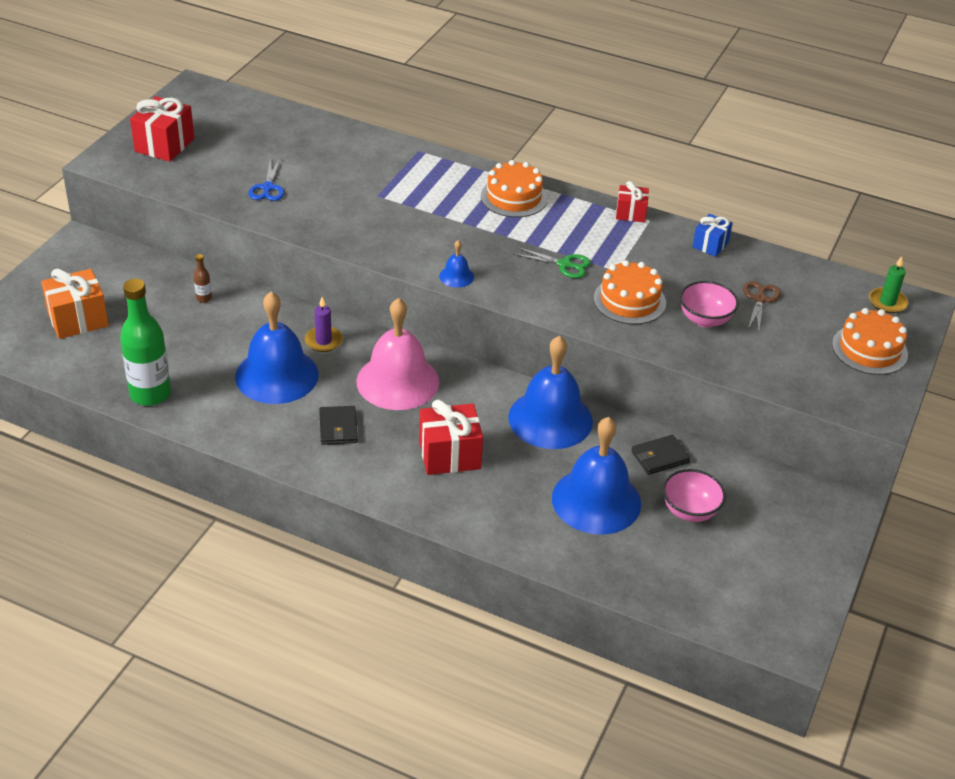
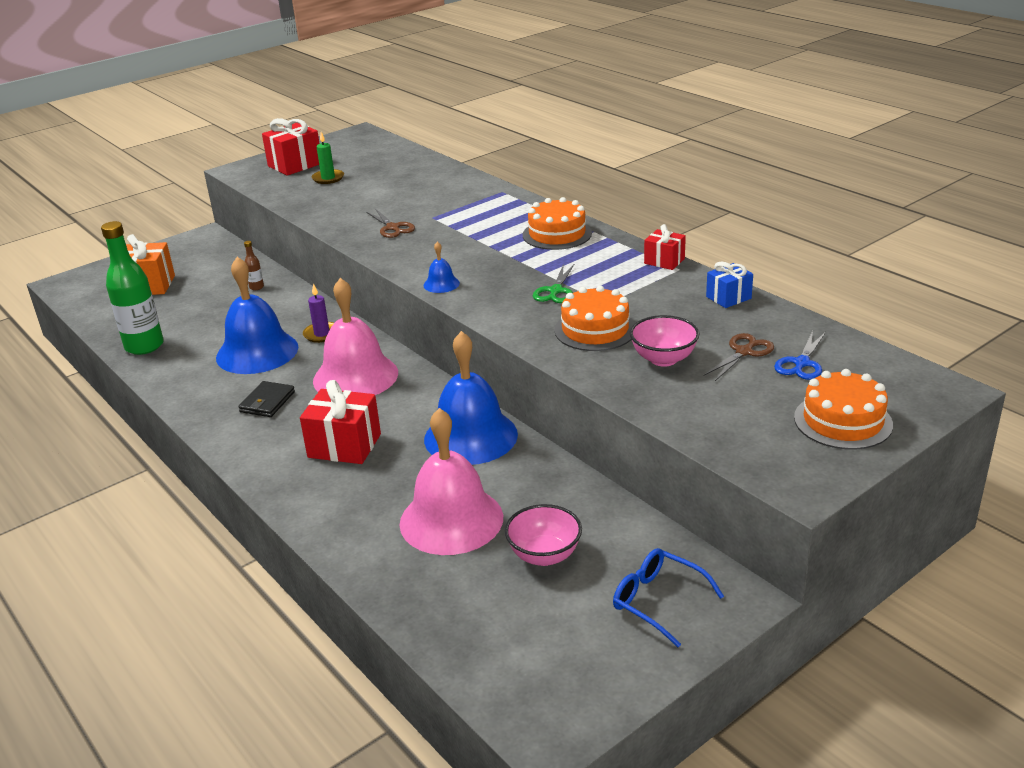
camera: 30 degrees right, 10 degrees down
(268, 188) = (345, 201): blue scissors -> blue scissors (801, 363)
(349, 215) = (392, 228): none -> brown scissors
(564, 264) = (555, 291): green scissors -> green scissors turned 60 degrees clockwise
(596, 500) = (451, 520): blue bell -> pink bell
(660, 457) = (555, 496): black wallet -> none
(794, 525) = (658, 601): none -> blue glasses
(887, 302) = (904, 380): green candle -> green candle (328, 178)

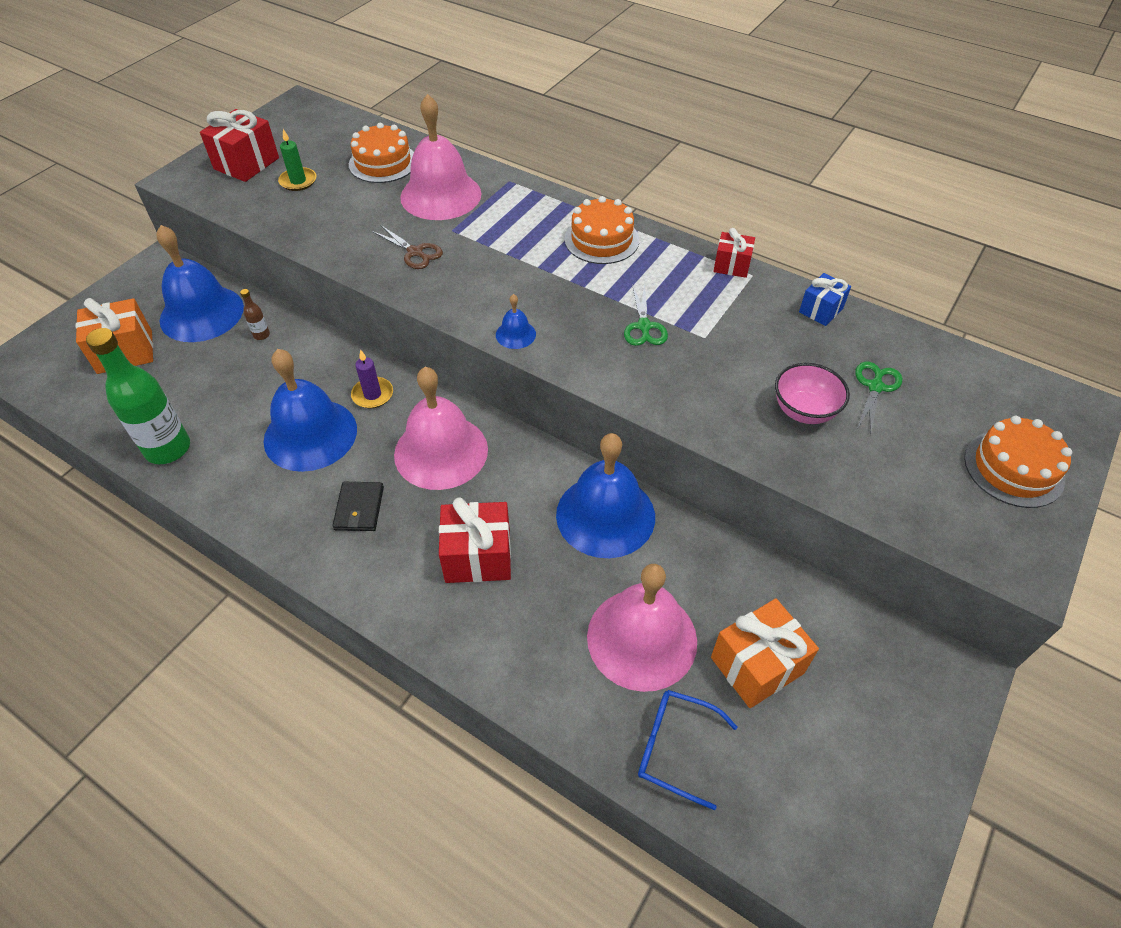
camera: 20 degrees left, 20 degrees up
(218, 269) = (201, 313): none -> blue bell
(437, 195) = (441, 195): none -> pink bell
(544, 555) = (757, 665): pink bowl -> orange gift
(595, 330) = (714, 379): orange cake -> orange cake (383, 163)
(658, 601) = (891, 700): blue glasses -> blue glasses (675, 748)
(744, 352) = (875, 387): brown scissors -> green scissors
(801, 363) = (936, 393): blue scissors -> none

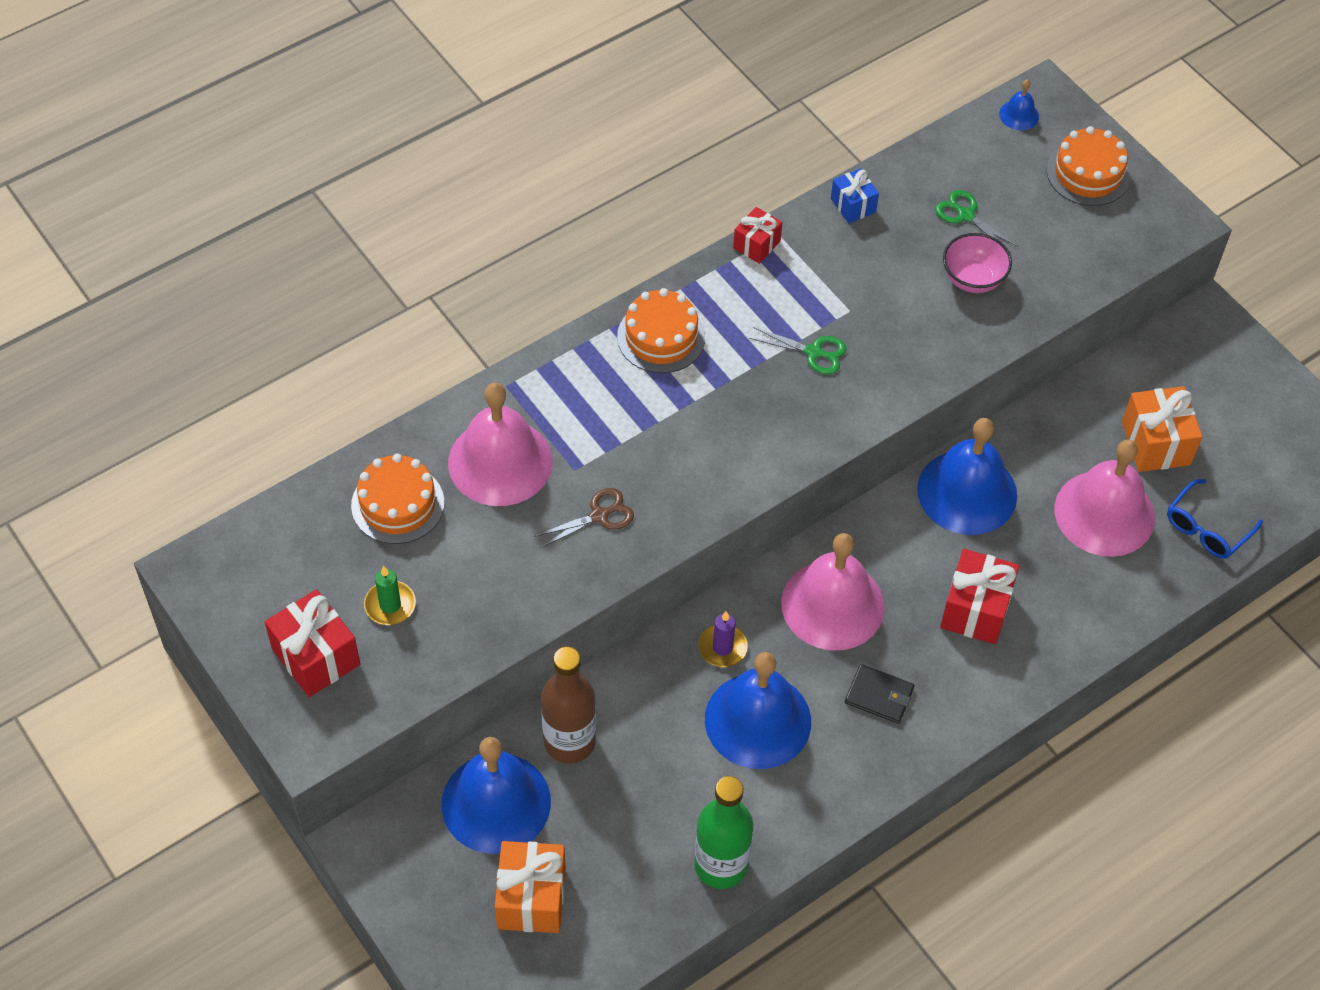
camera: 70 degrees left, 5 degrees up
(261, 335) = (569, 742): brown bottle -> brown bottle, size x2.43
(515, 334) = (777, 462): blue bell -> blue bell (1019, 115)

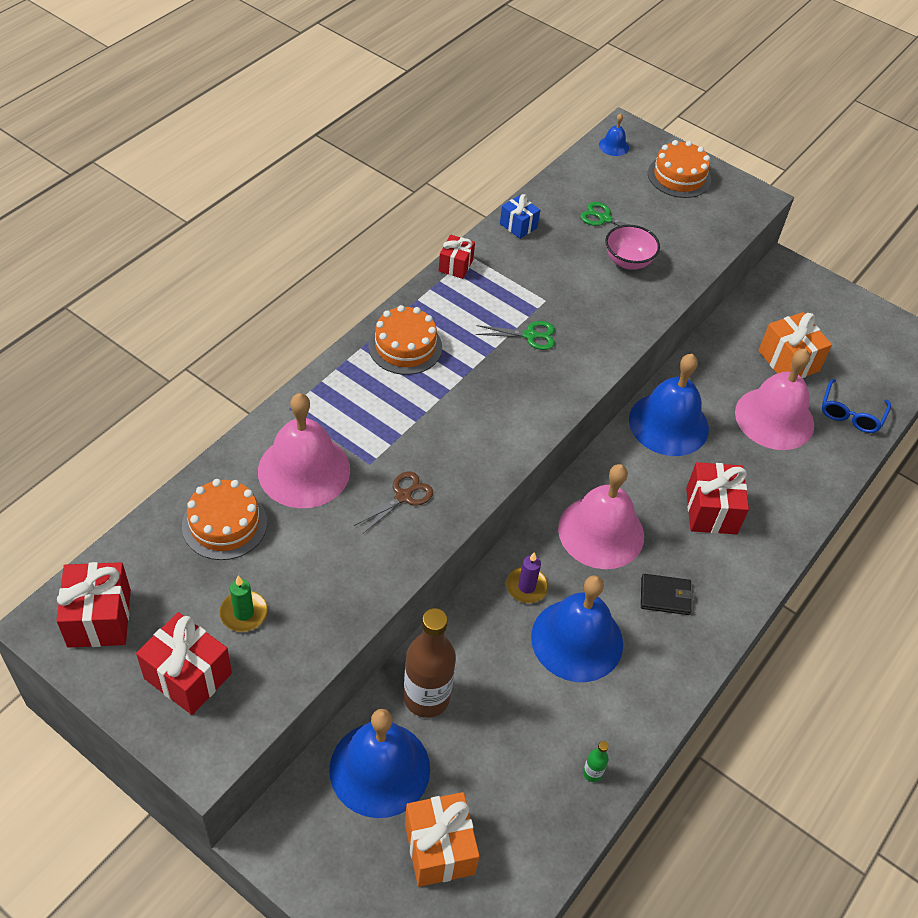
camera: 20 degrees left, 5 degrees down
(244, 576) = (99, 618): none -> red gift
(721, 865) = (592, 773): green bottle -> green bottle, size x0.41

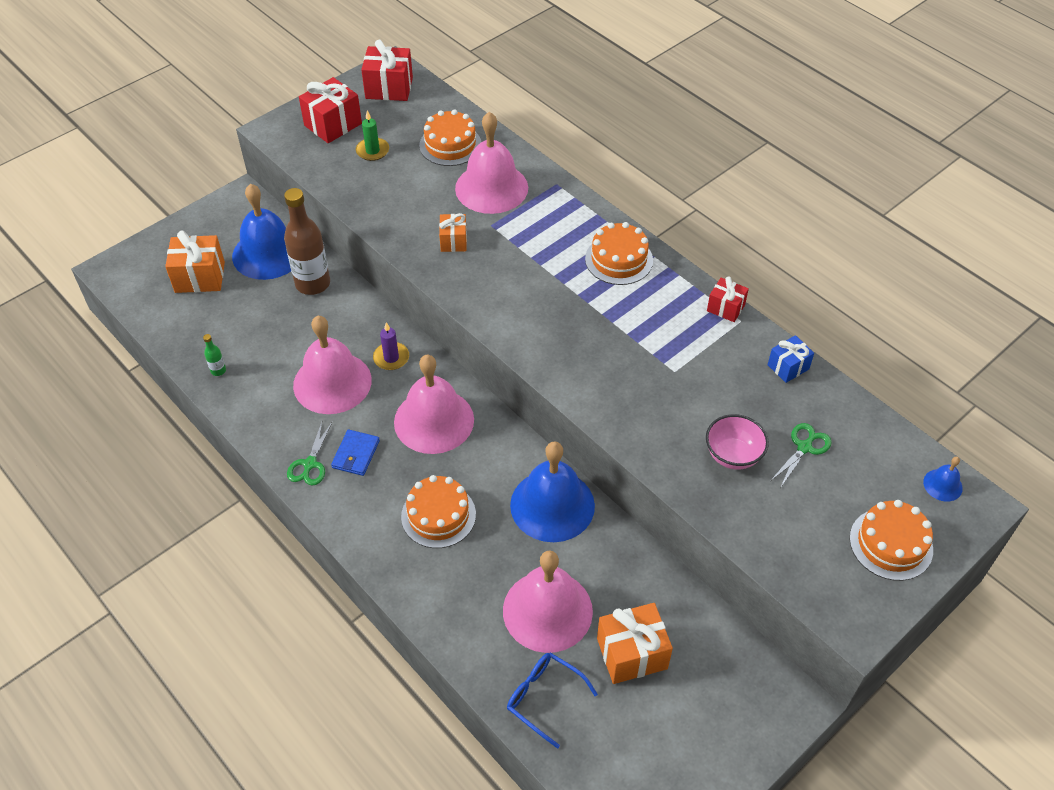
camera: 105 degrees right, 0 degrees up
(403, 496) = (453, 241): brown scissors -> orange gift
(530, 335) = (626, 350): green scissors -> green scissors (310, 464)
(577, 640) = (332, 382): blue bell -> pink bell
(665, 596) = (356, 454): black wallet -> blue wallet
(711, 511) = (438, 515): red gift -> orange cake

